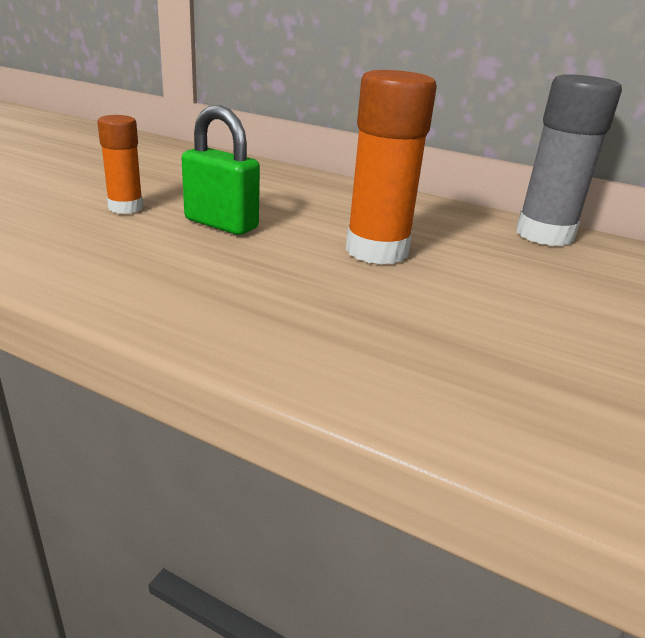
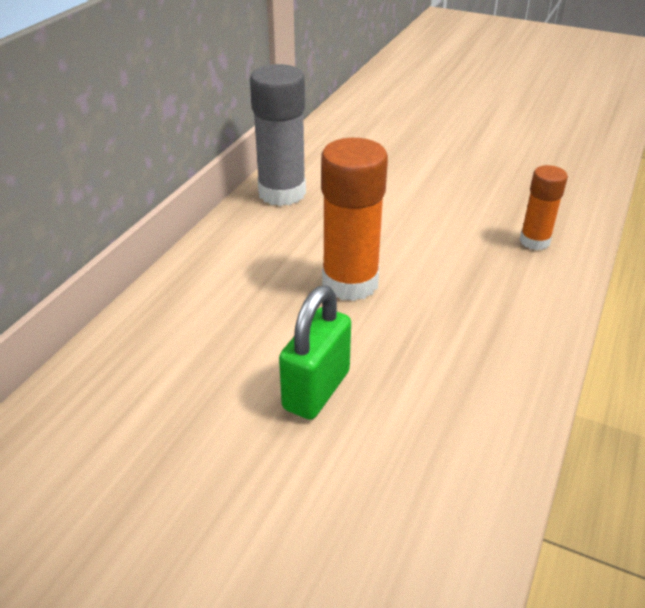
camera: 90 degrees left, 10 degrees up
(125, 207) = (285, 488): orange glue stick -> orange glue stick (534, 241)

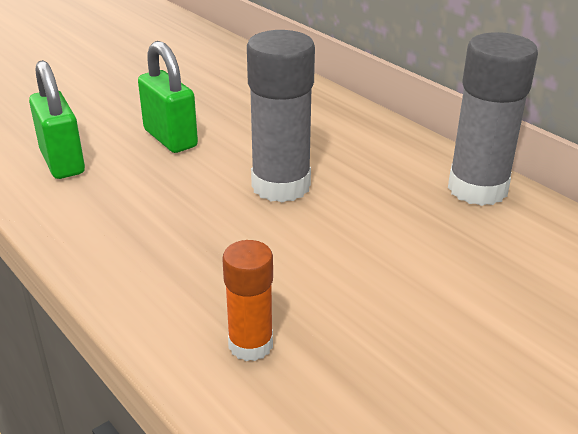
camera: 115 degrees right, 5 degrees down
(350, 283) = (281, 186): orange glue stick -> grey glue stick
(430, 459) = (62, 162): none -> green padlock

